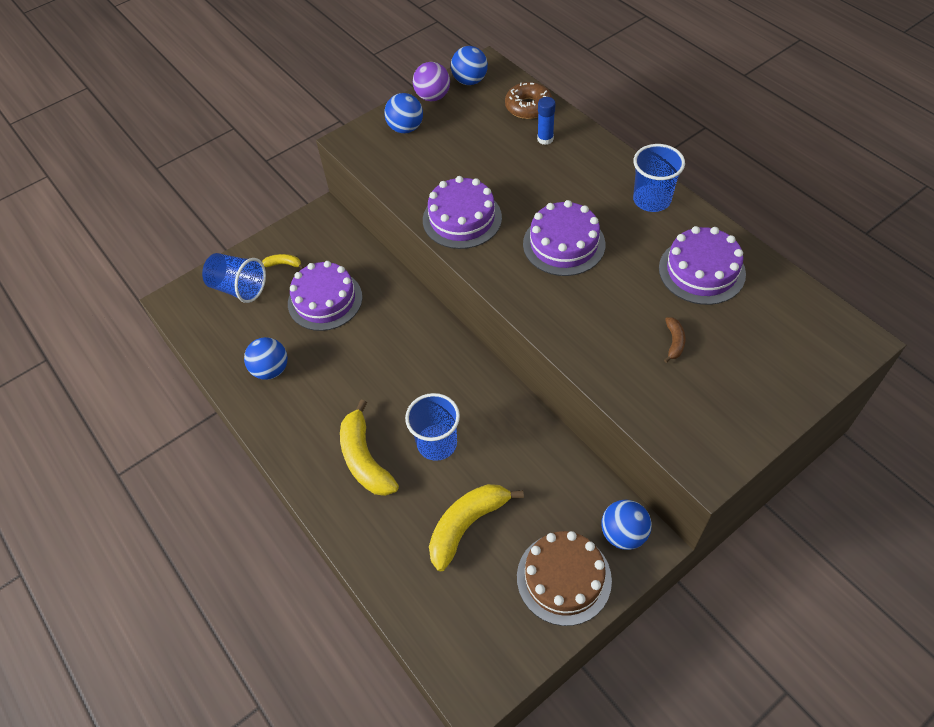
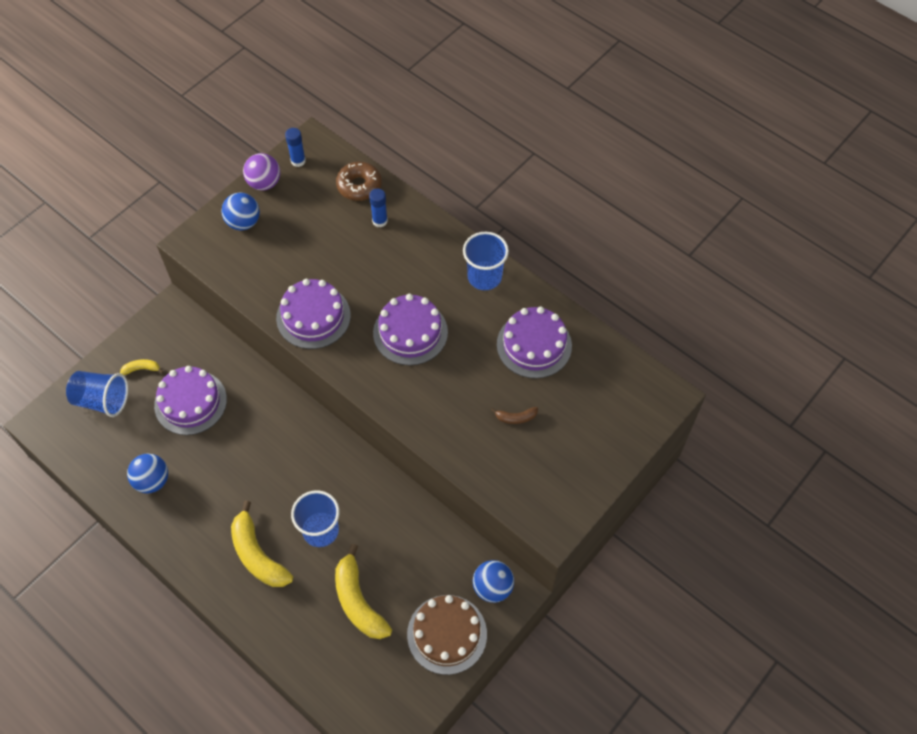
camera: 15 degrees left, 5 degrees up
(467, 525) = (358, 601): yellow banana -> yellow banana turned 60 degrees counterclockwise
(470, 81) = (298, 161): blue ball -> blue glue stick
(674, 342) = (516, 418): brown banana -> brown banana turned 90 degrees clockwise

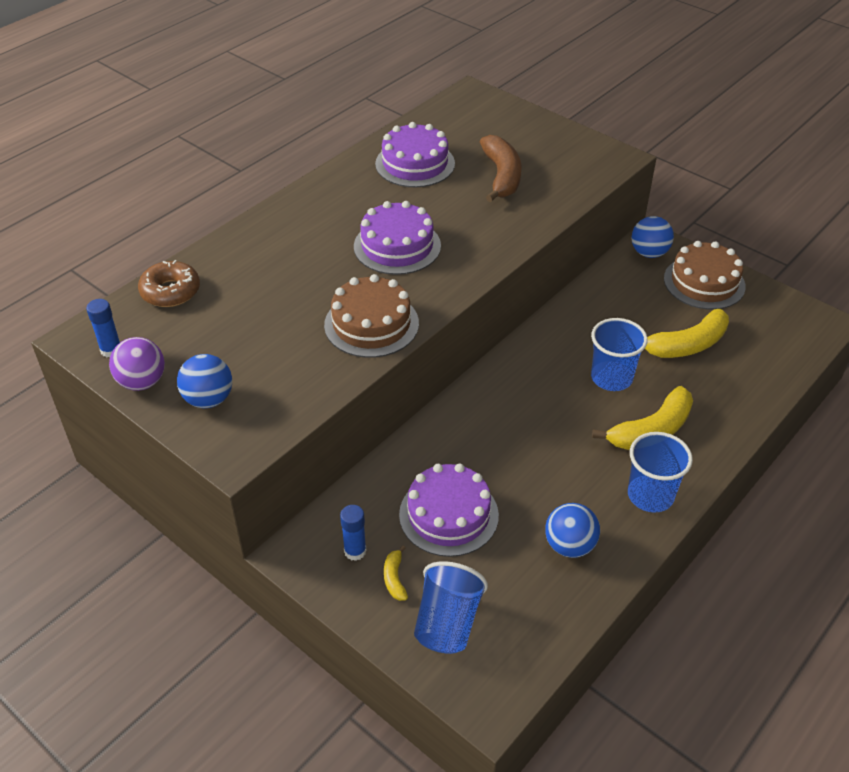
camera: 90 degrees left, 15 degrees down
(313, 316) = (371, 324): purple cake -> brown cake
(380, 221) = (232, 272): blue glue stick -> blue glue stick (355, 551)
(484, 277) = (325, 194): blue cup -> blue cup (650, 495)
(516, 418) = (502, 176): brown banana -> brown banana, size x2.13

